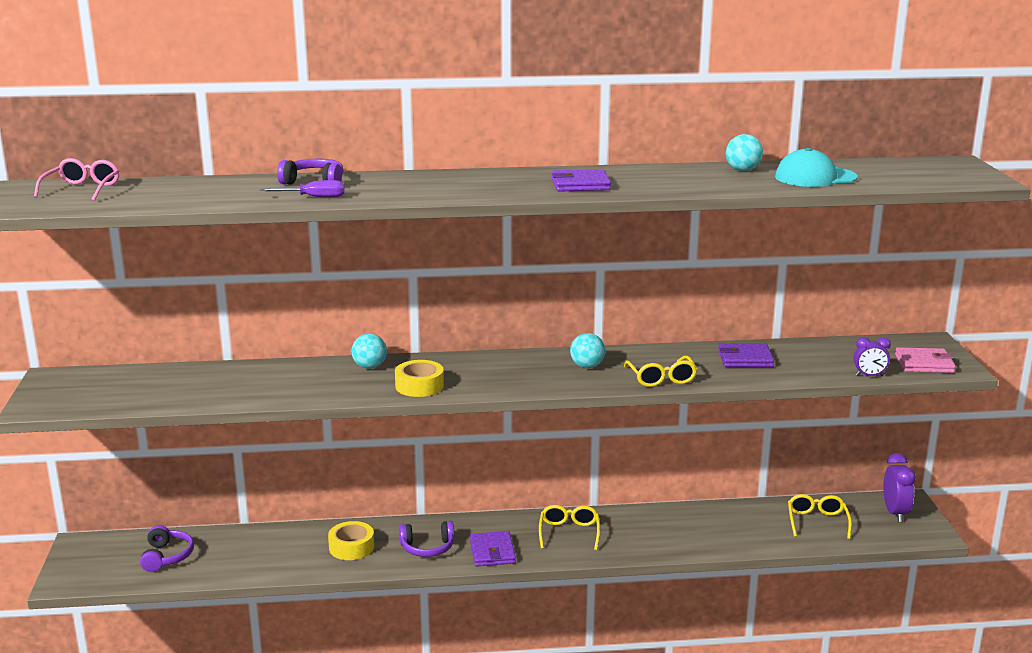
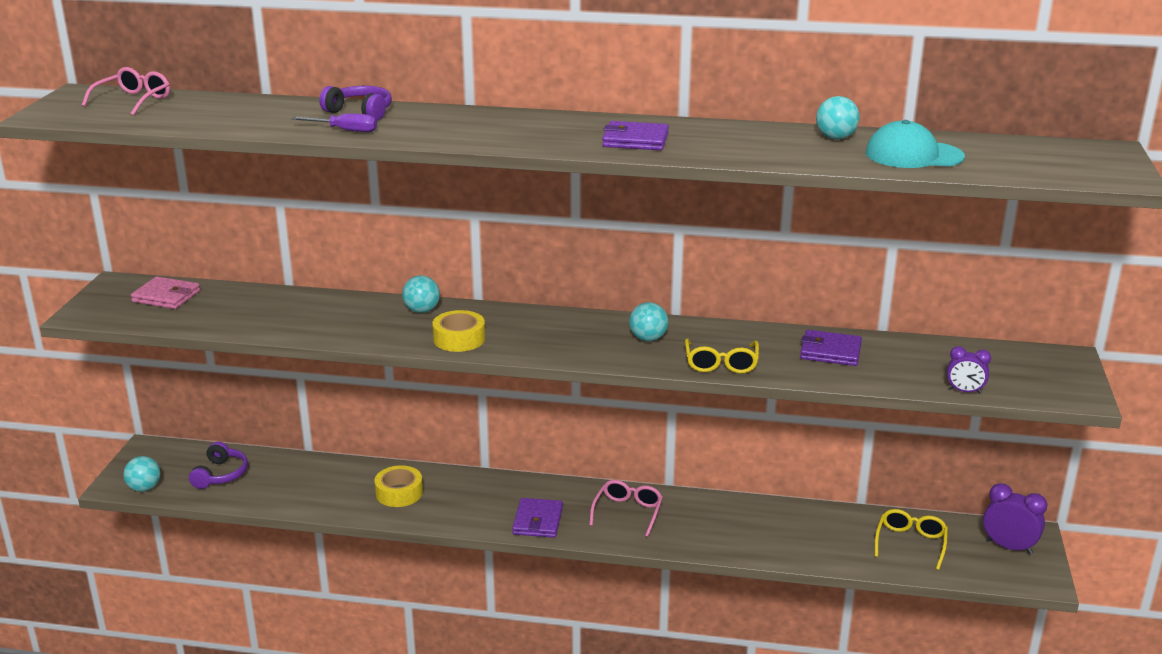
camera: 15 degrees right, 5 degrees up
(94, 580) = (144, 488): none -> turquoise ball
(427, 547) = (474, 505): purple headphones -> none
(569, 533) = (627, 512): yellow glasses -> pink glasses
(895, 513) = (1008, 547): purple clock -> purple clock turned 75 degrees counterclockwise
(924, 364) = (1041, 385): pink wallet -> pink wallet (166, 296)

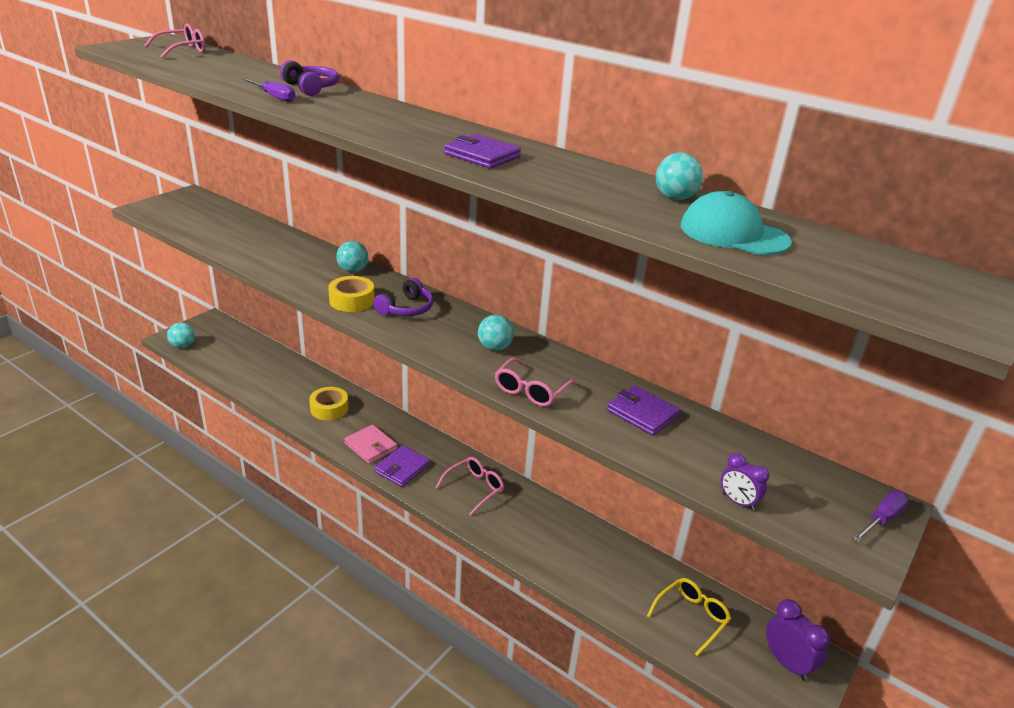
camera: 25 degrees right, 5 degrees up
(166, 296) = (206, 211): pink wallet -> pink wallet (371, 446)
(220, 474) = (234, 353): purple headphones -> purple headphones (406, 309)
(721, 363) = (531, 390): yellow glasses -> pink glasses
(1070, 368) = (882, 519): none -> purple screwdriver

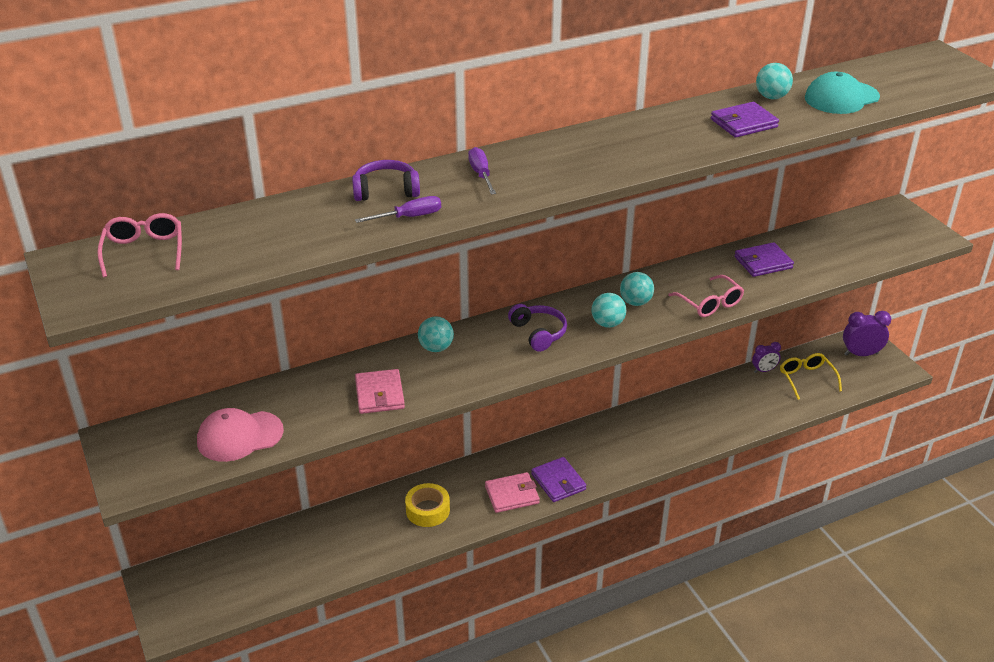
camera: 60 degrees left, 5 degrees up
(183, 346) = (199, 617): turquoise ball -> turquoise ball (607, 324)
(207, 227) = (239, 436): none -> pink cap
(280, 261) = (379, 394): none -> pink wallet
(352, 300) = (501, 363): yellow tape -> none
(474, 488) = (612, 443): pink glasses -> none
(482, 155) = (648, 147): purple wallet -> purple wallet (743, 123)
(737, 502) = (875, 261): purple clock -> purple clock (764, 370)
(882, 519) = (907, 216): purple screwdriver -> purple screwdriver (481, 174)

